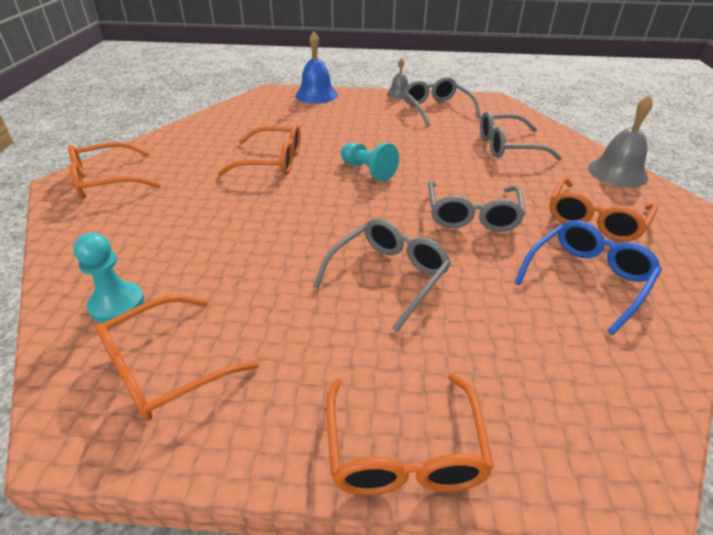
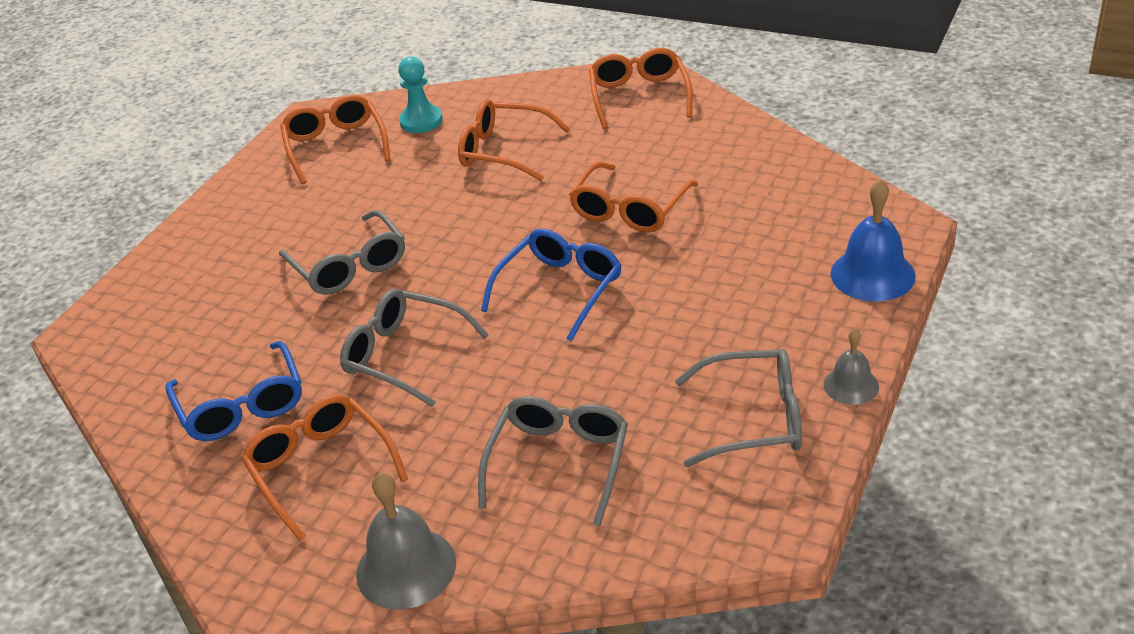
camera: 115 degrees right, 0 degrees up
(368, 171) = (561, 288): turquoise pawn -> blue glasses
(404, 452) = (185, 240): orange glasses -> orange glasses (502, 151)

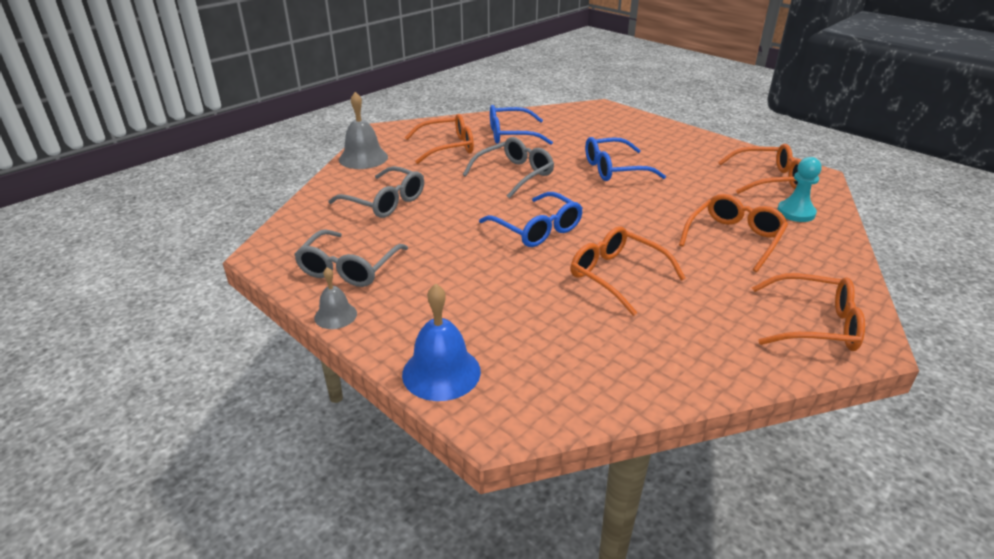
camera: 105 degrees right, 5 degrees down
(350, 266) = (613, 169): grey glasses -> blue glasses

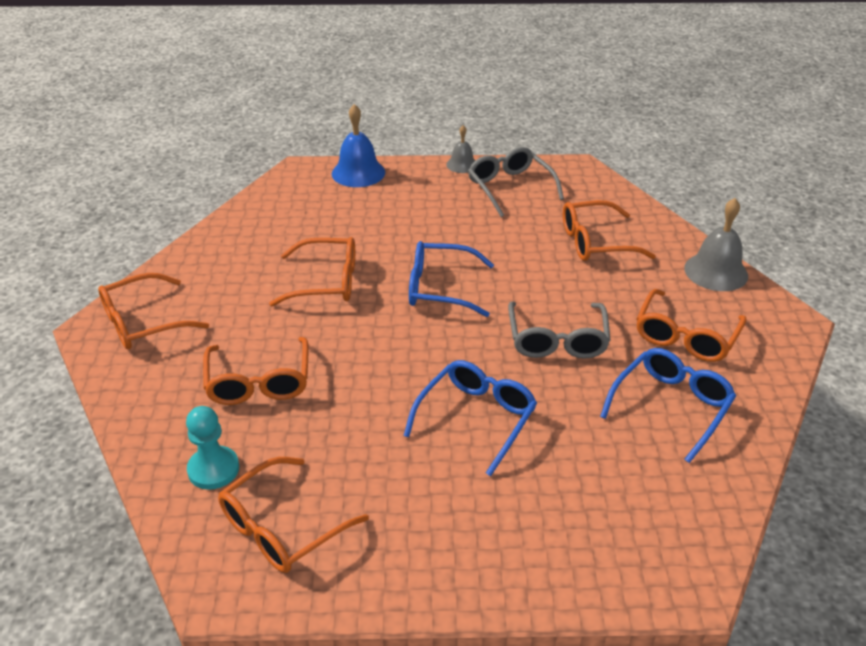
camera: 135 degrees right, 5 degrees up
(386, 202) = (594, 242): grey glasses -> orange glasses

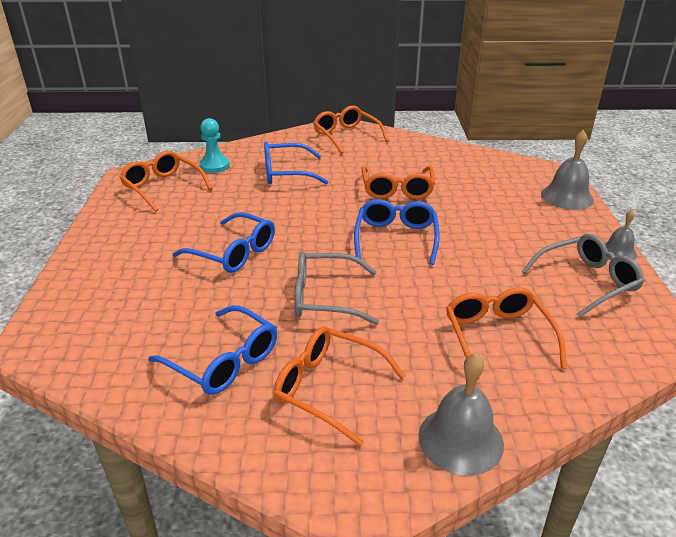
camera: 90 degrees right, 5 degrees down
(259, 383) = (285, 173): orange glasses -> blue glasses
(358, 173) = (567, 197): blue bell -> grey bell

